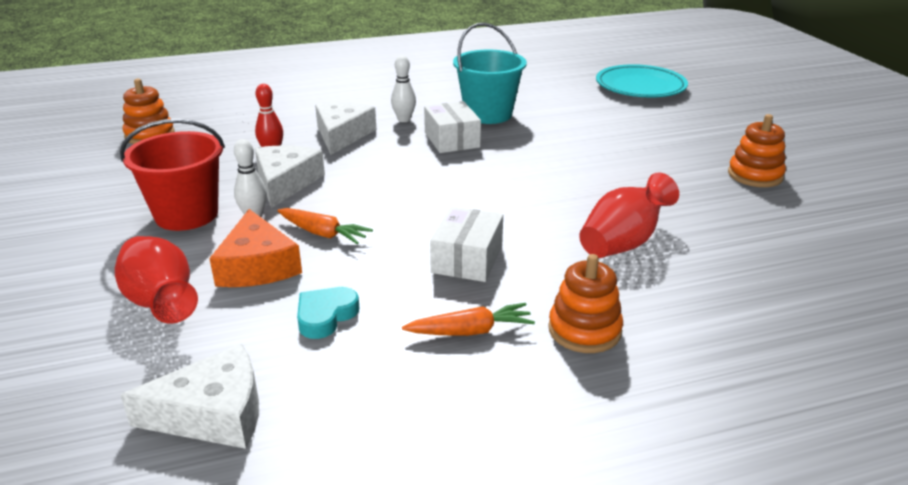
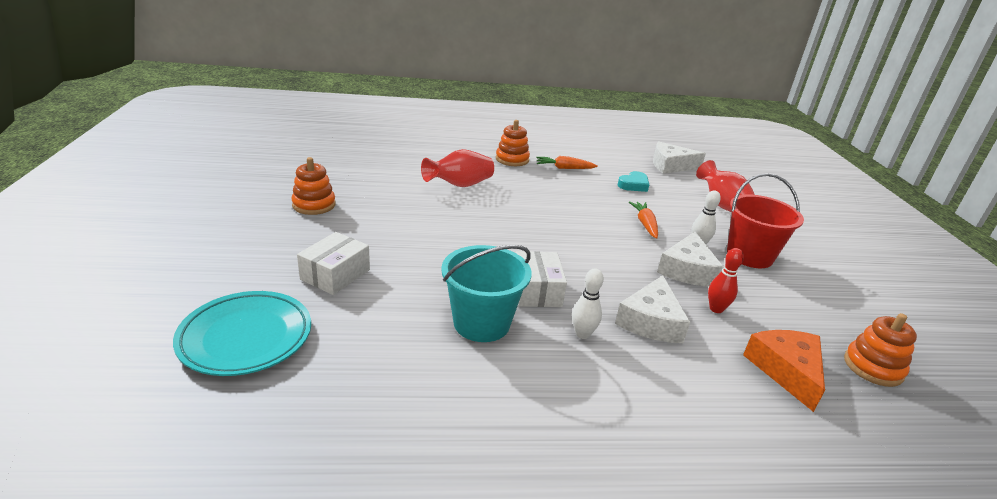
camera: 170 degrees left, 0 degrees up
(257, 266) = (680, 213): orange cheese -> orange cheese (786, 370)
(323, 234) = (645, 224): orange carrot -> orange carrot turned 45 degrees clockwise
(467, 259) = (556, 194): white box -> white box (335, 274)

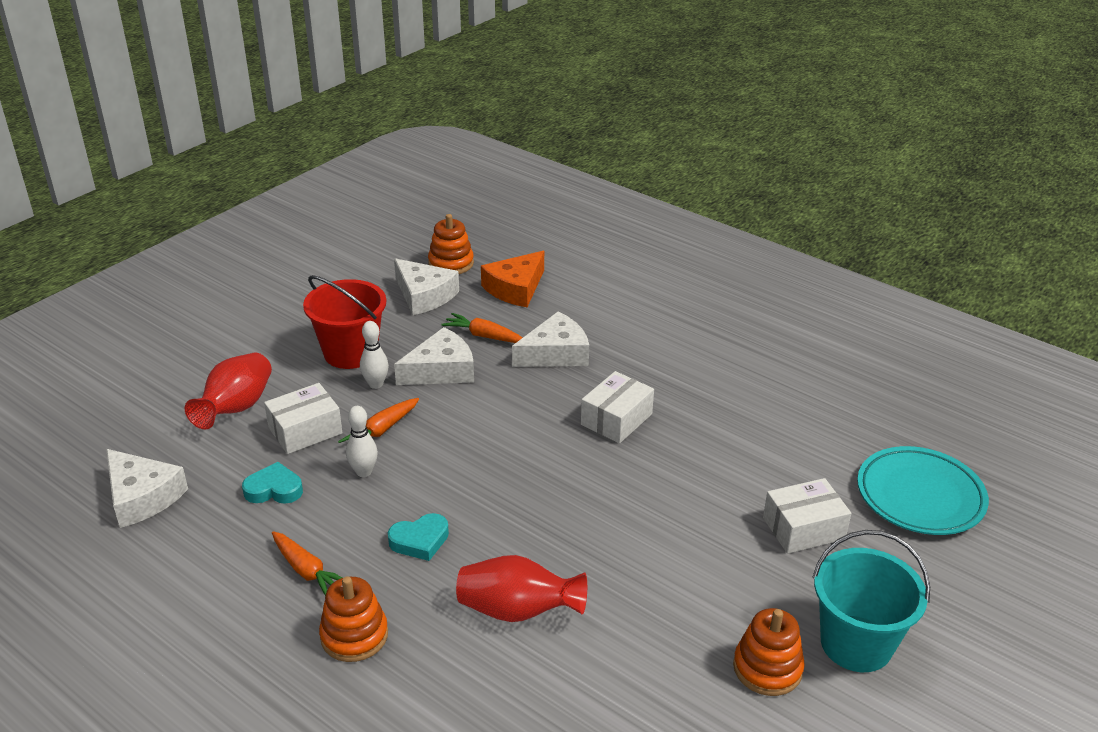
camera: 135 degrees left, 5 degrees up
(481, 323) = (701, 416): turquoise bucket -> turquoise bucket (856, 643)
(540, 191) = (420, 540): none -> turquoise heart
(582, 334) = (627, 371): white bowling pin -> white bowling pin (364, 472)
(675, 209) = (305, 430): none -> white box
(716, 309) = (483, 336): red bowling pin -> orange carrot
(813, 321) = (424, 295): none -> white cheese

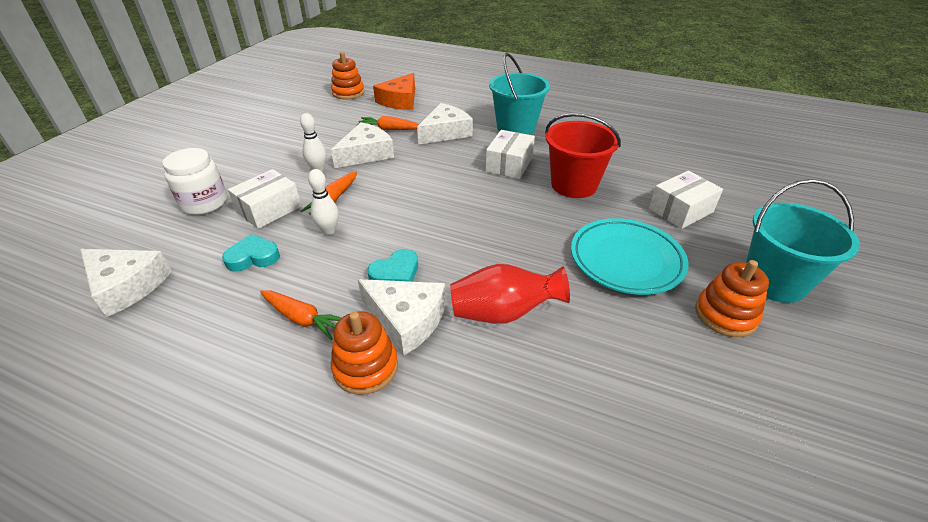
camera: 15 degrees left, 5 degrees up
(236, 408) = (204, 203): red vase -> white jar
(350, 353) = (291, 153): red bucket -> red bucket (573, 185)
(424, 295) = (336, 112): white cheese -> white cheese (406, 319)
(654, 361) = (516, 127): none -> turquoise bucket
(920, 496) = (740, 177): turquoise plate -> turquoise plate (626, 260)

